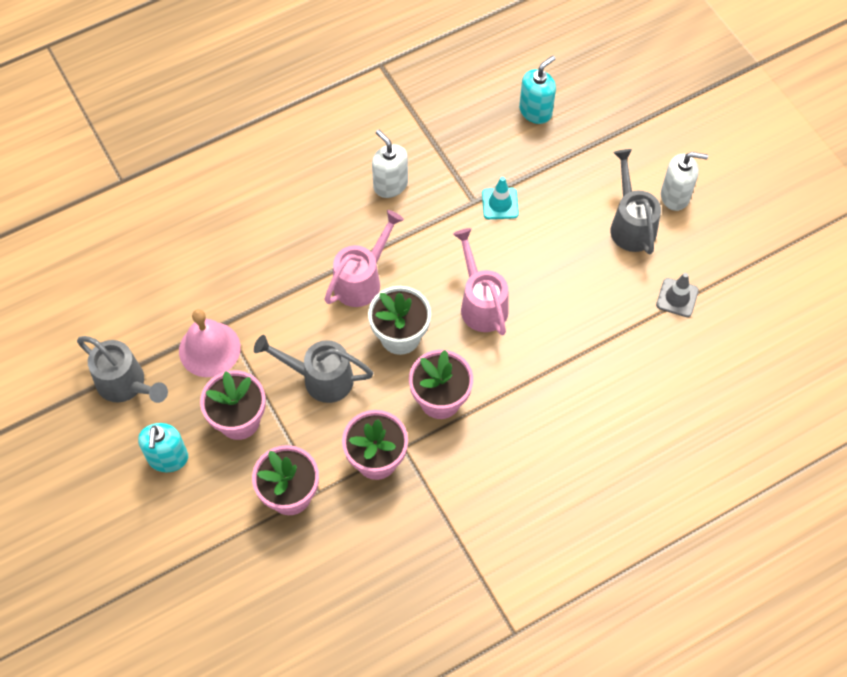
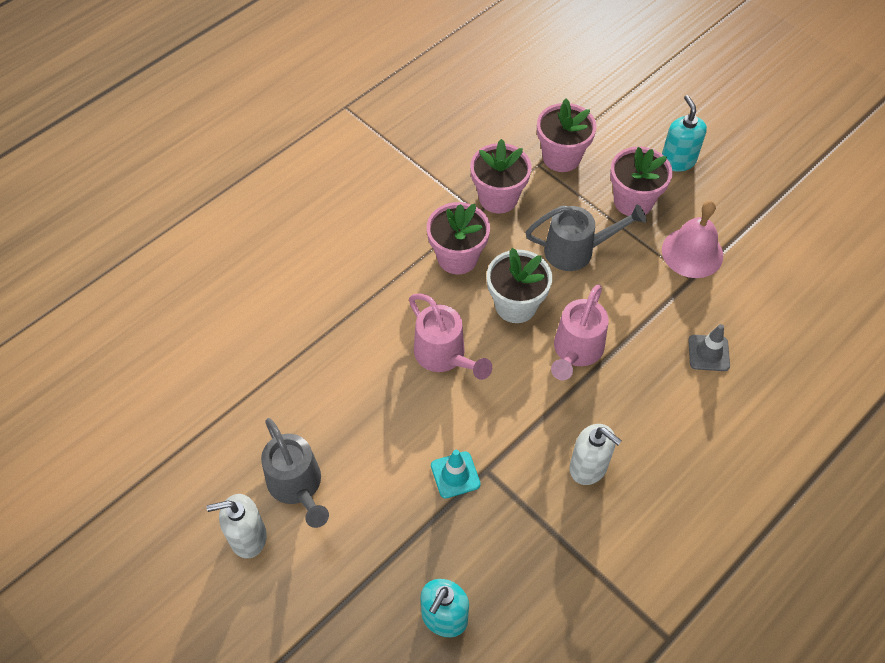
camera: 165 degrees right, 5 degrees down
(126, 385) = (749, 207): grey watering can -> none
(677, 298) = (235, 411): grey traffic cone -> grey traffic cone (708, 353)

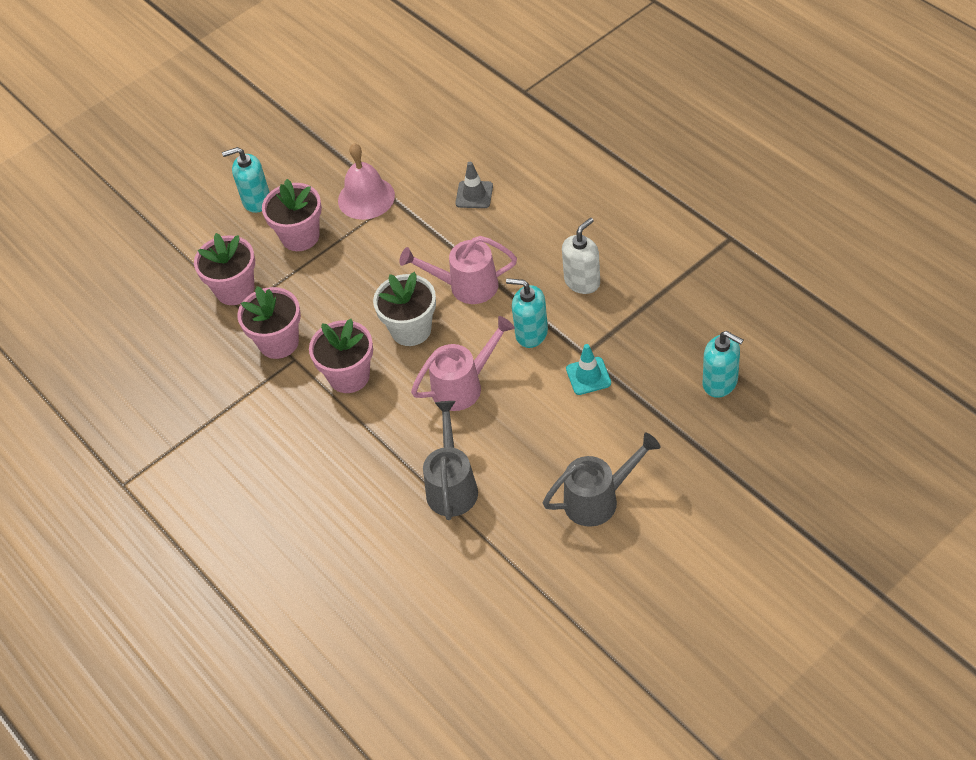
camera: 80 degrees left, 5 degrees down
(248, 537) = (650, 536): white soap dispenser -> none
(513, 417) = (531, 333): none -> turquoise soap dispenser
(575, 351) = (466, 286): pink watering can -> pink watering can turned 150 degrees clockwise
(577, 251) = (353, 281): grey watering can -> grey watering can (452, 485)

